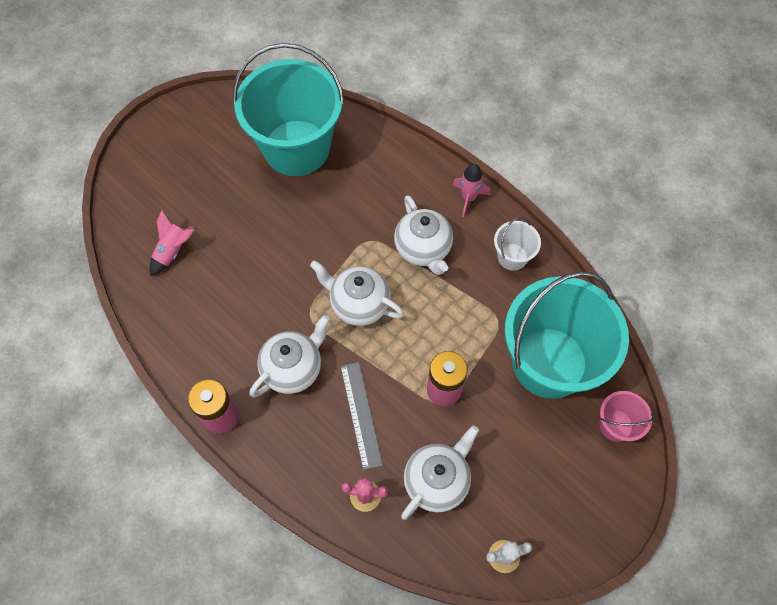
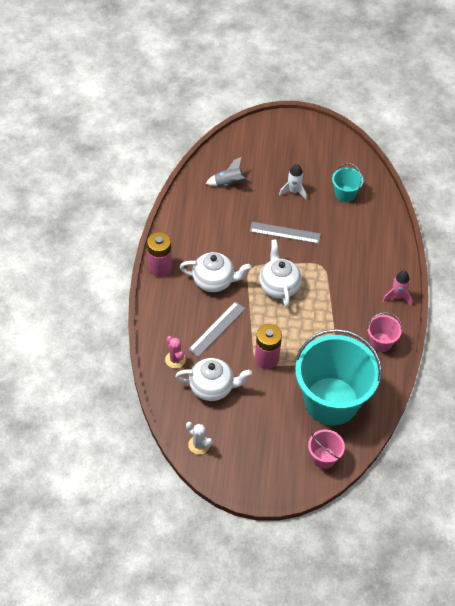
camera: 50 degrees right, 10 degrees down
(173, 251) = (228, 183): pink rocket -> grey rocket
(247, 194) = (293, 191): none -> white rocket
(293, 244) = (285, 232): none -> grey ruler
(296, 148) = (345, 194): turquoise bucket -> turquoise bucket, size x0.43
(423, 249) = (342, 295): white teapot -> none
(512, 257) = (381, 342): white bucket -> pink bucket

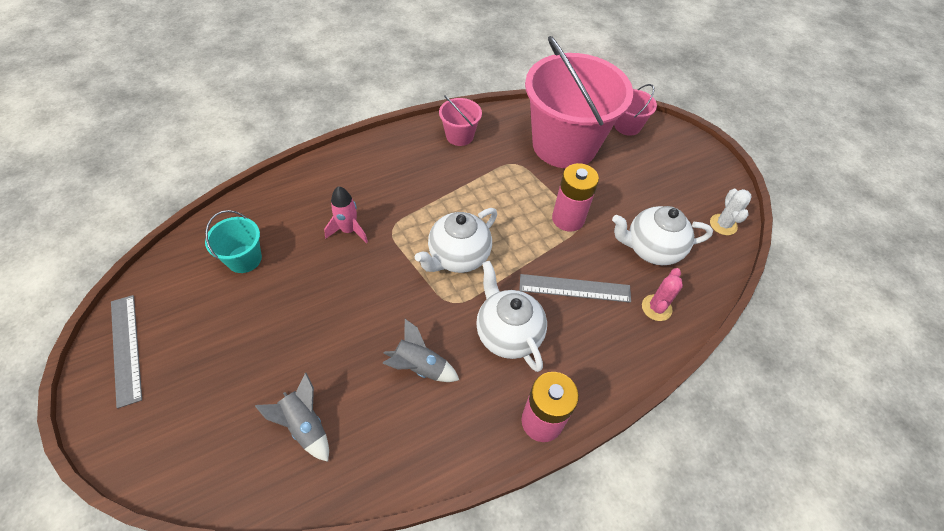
camera: 125 degrees left, 0 degrees up
(212, 387) = (651, 249): white teapot -> white teapot turned 60 degrees counterclockwise
(224, 236) = (420, 367): none -> grey rocket
(285, 232) = (362, 294): grey ruler -> grey ruler (126, 348)
(293, 191) = (273, 322): white rocket -> none
(331, 401) = (564, 145): turquoise bucket -> pink bucket
(397, 297) = (387, 145): pink rocket -> pink rocket (349, 230)

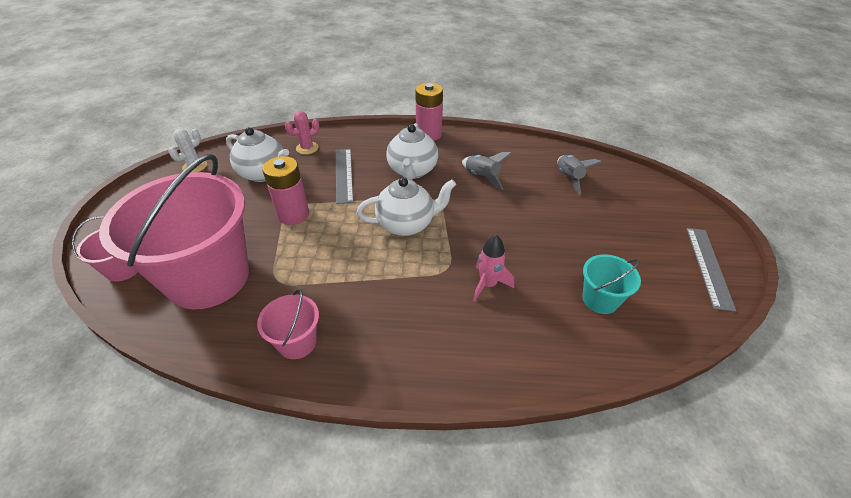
camera: 145 degrees left, 10 degrees down
(574, 288) = (343, 175): grey ruler -> grey ruler turned 45 degrees clockwise

